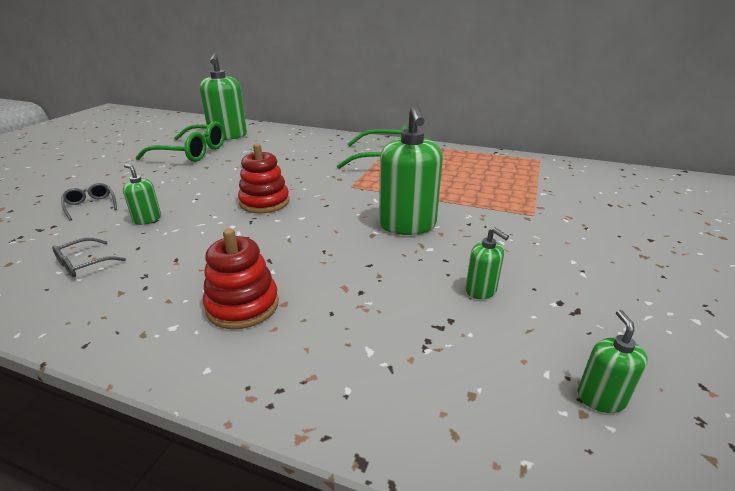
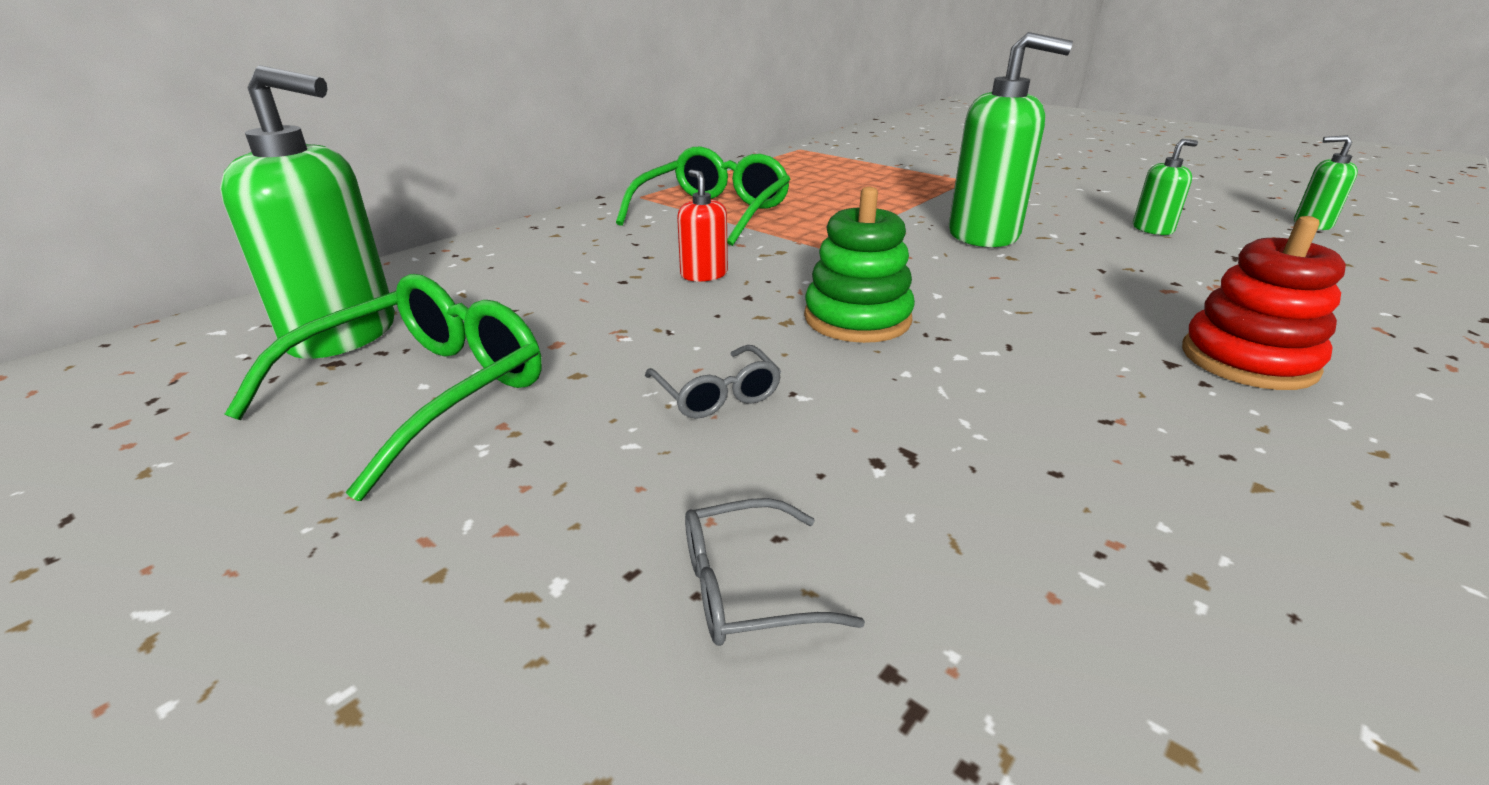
camera: 70 degrees left, 0 degrees up
(83, 264) = (1154, 558): grey glasses -> grey glasses (717, 395)
(147, 219) = (896, 463): green soap dispenser -> none
(264, 202) = (857, 319): red stacking toy -> green stacking toy
(300, 169) = (704, 274): none -> red soap dispenser

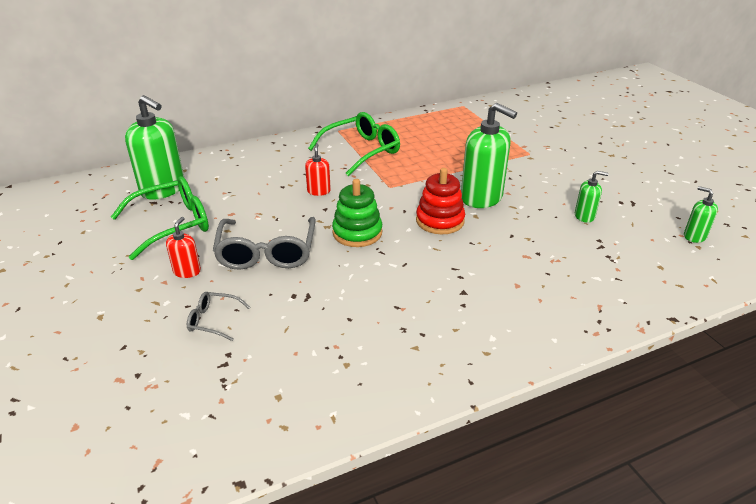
camera: 25 degrees right, 5 degrees up
(552, 485) = (187, 271): none -> red soap dispenser
(717, 395) = (267, 253): grey glasses -> grey glasses, size x2.04
(1247, 360) = (500, 301): red stacking toy -> red stacking toy (440, 221)

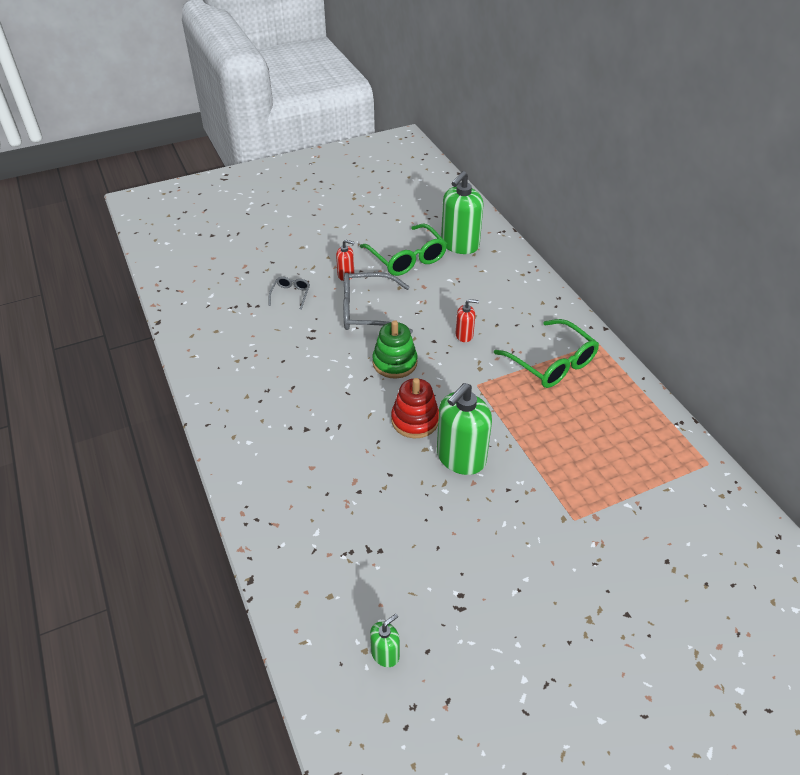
camera: 90 degrees right, 10 degrees up
(584, 216) = (426, 547): green soap dispenser -> none

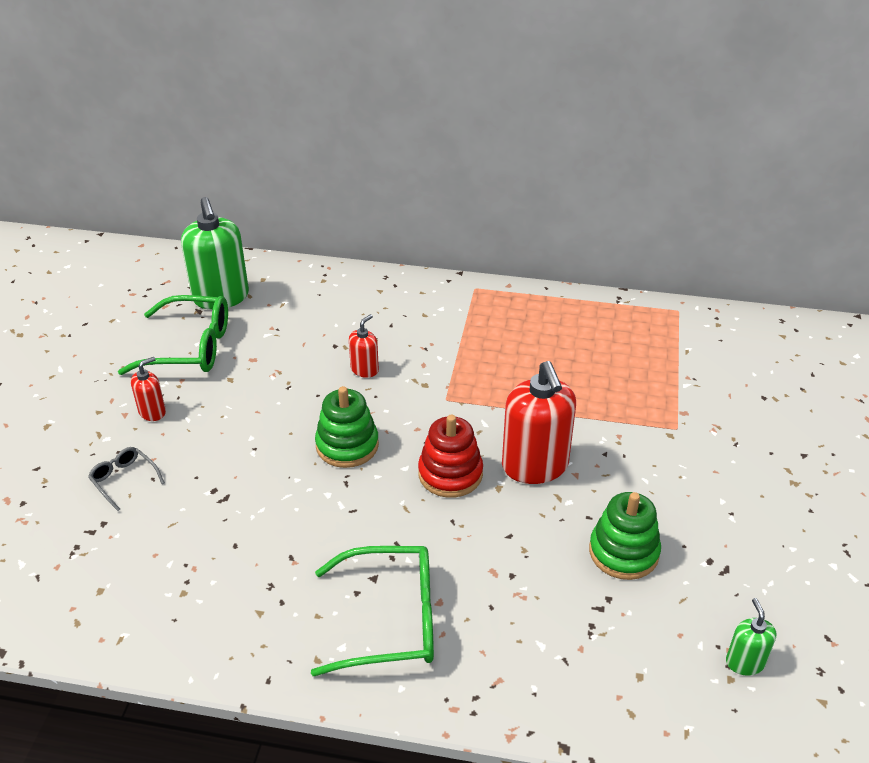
camera: 55 degrees left, 5 degrees down
(366, 312) = (237, 427): grey glasses -> none
(426, 541) = (623, 552): none -> green stacking toy
(460, 458) = (535, 466): green soap dispenser -> red soap dispenser
(553, 364) = (471, 331): green glasses -> green glasses (392, 620)

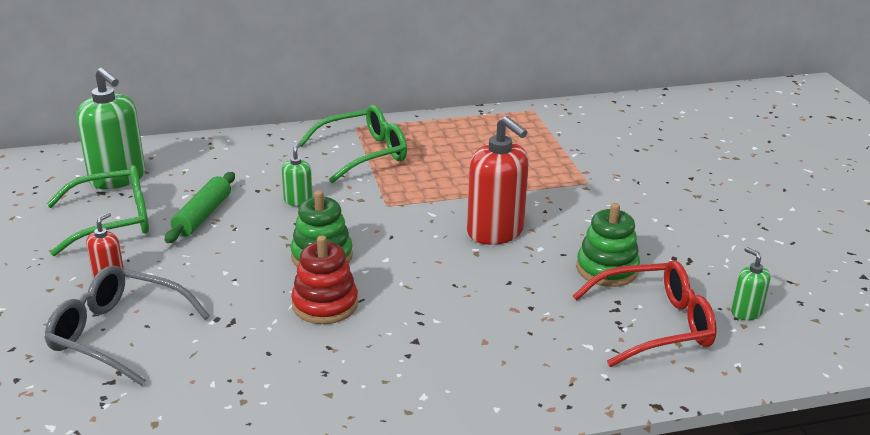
camera: 25 degrees left, 10 degrees down
(123, 479) = (116, 334): grey glasses -> grey glasses, size x2.04
(269, 363) = (203, 215): none -> green rolling pin
(364, 369) = (298, 201): red soap dispenser -> green soap dispenser
(392, 620) = (454, 364): green glasses -> green glasses (364, 153)
(450, 474) = (428, 254): red stacking toy -> red stacking toy (325, 304)
(631, 643) = (656, 324): none -> red glasses

